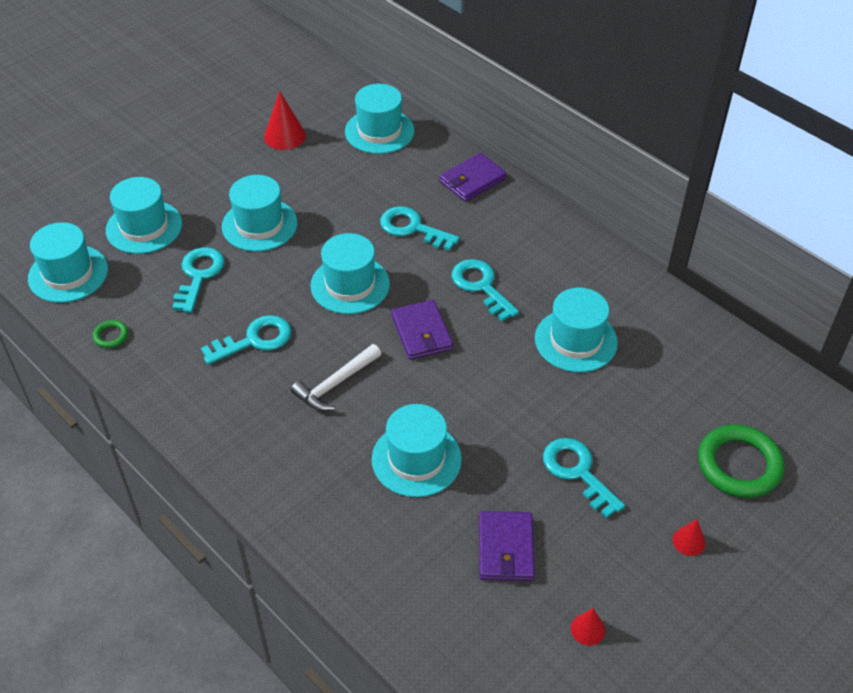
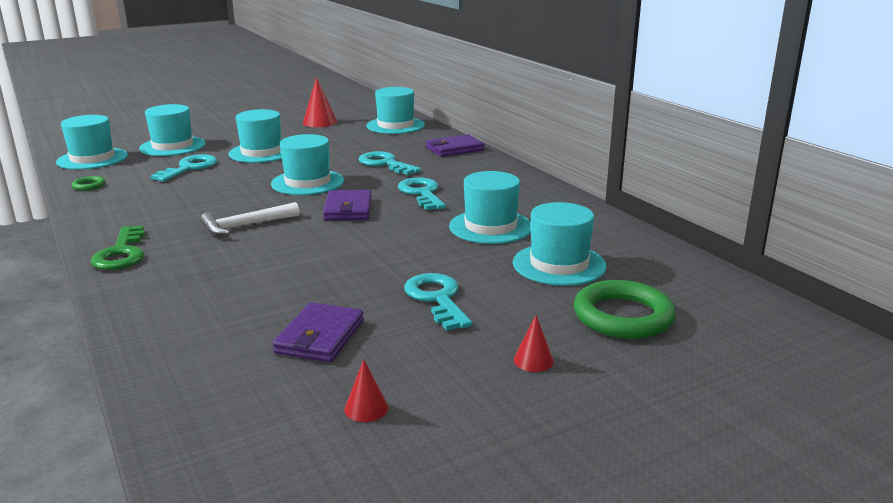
camera: 15 degrees right, 25 degrees down
(244, 459) = (122, 253): none -> green key
(254, 340) = (200, 198): turquoise key -> none
(416, 459) = (279, 272): turquoise hat -> turquoise hat (559, 264)

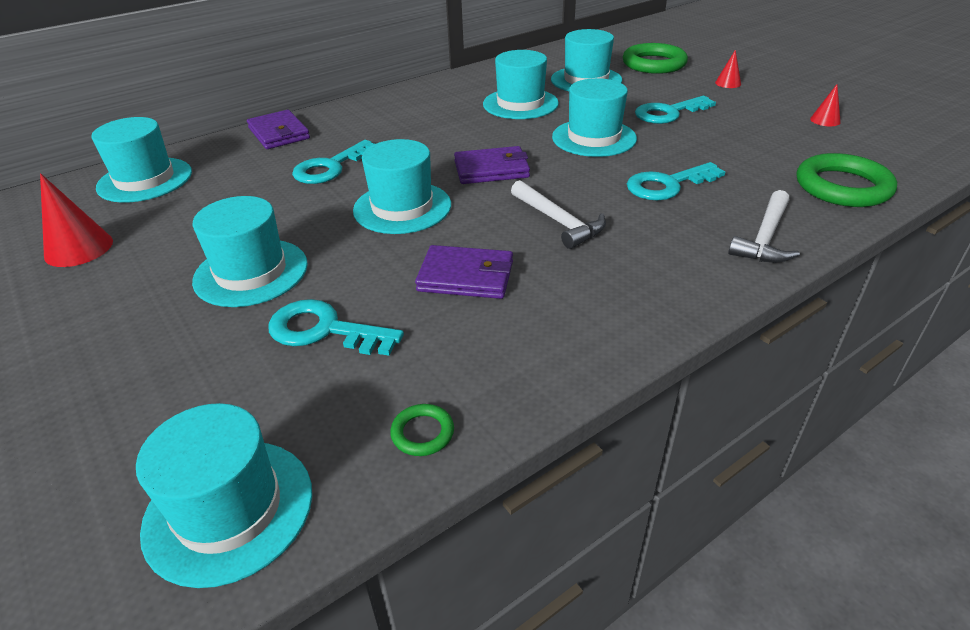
camera: 95 degrees left, 15 degrees up
(122, 253) = (678, 289): green key -> none
(145, 298) = (765, 238): none -> white hammer
(172, 146) = (168, 397): turquoise hat -> turquoise hat (594, 138)
(188, 363) = (842, 187): none -> green ring
(320, 337) = (758, 145): purple wallet -> purple wallet (466, 276)
(422, 193) = (437, 138): turquoise key -> turquoise key (668, 185)

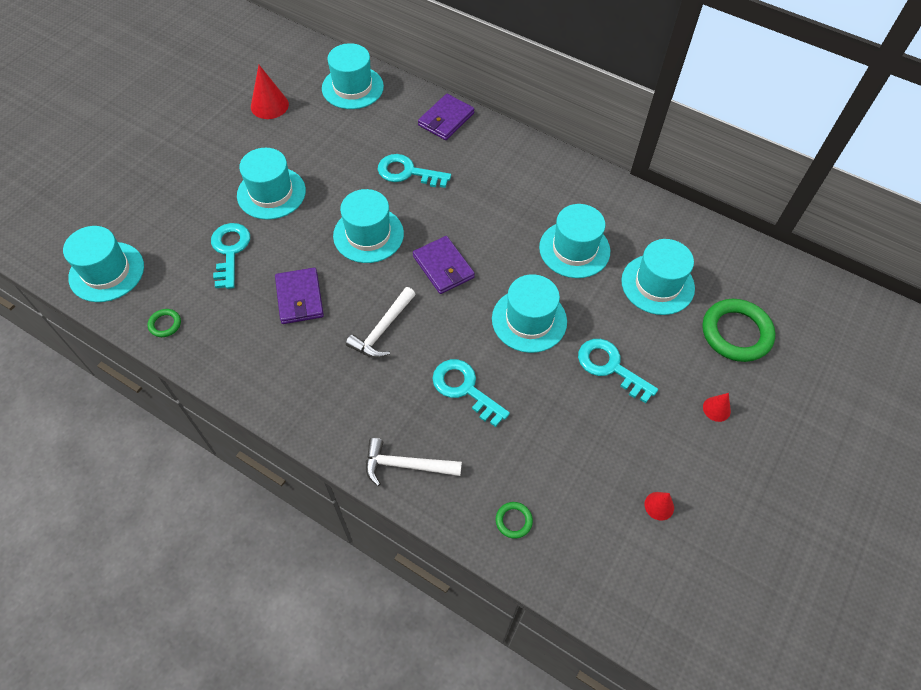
camera: 65 degrees right, 20 degrees up
(842, 187) = (513, 521): green ring -> green ring, size x0.45

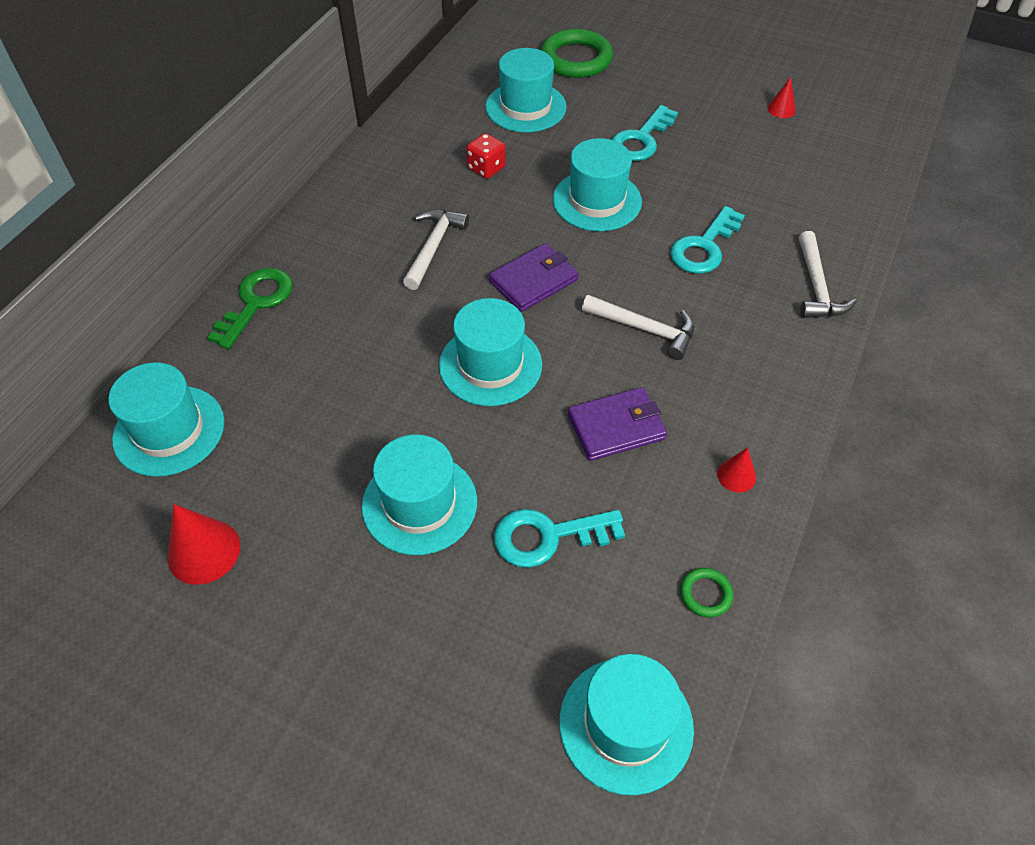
camera: 95 degrees left, 5 degrees down
(407, 172) = (367, 335): turquoise key -> none
(446, 119) = (256, 302): purple wallet -> green key
(486, 211) = (433, 247): none -> white hammer
(513, 521) = (840, 200): green ring -> none
(574, 249) = (486, 168): turquoise hat -> red dice
(716, 409) = (667, 74): red cone -> red cone (736, 475)

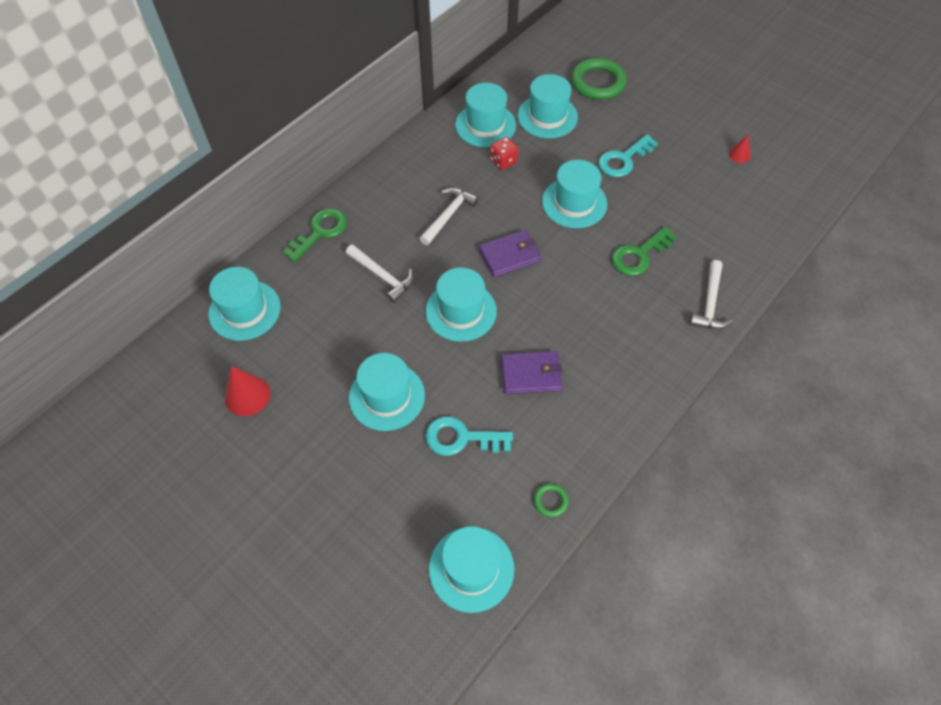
camera: 15 degrees right, 5 degrees up
(448, 130) = (485, 125): none -> turquoise hat
(645, 329) = (574, 309): white hammer -> white hammer (382, 276)
(704, 247) = (639, 255): turquoise key -> green key
(736, 475) = (600, 427): red cone -> none

